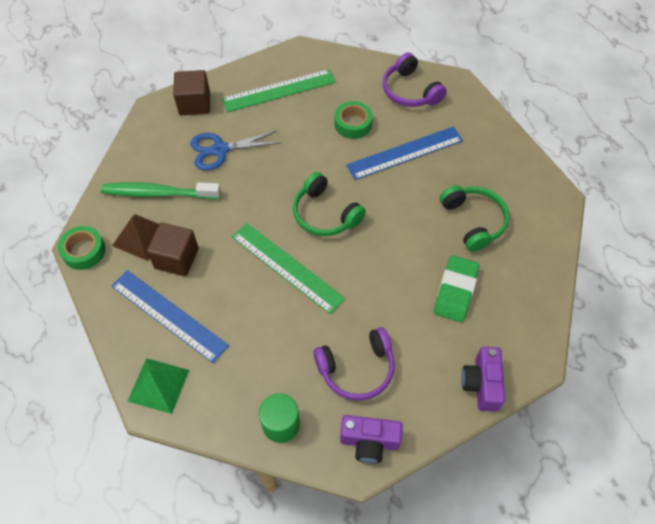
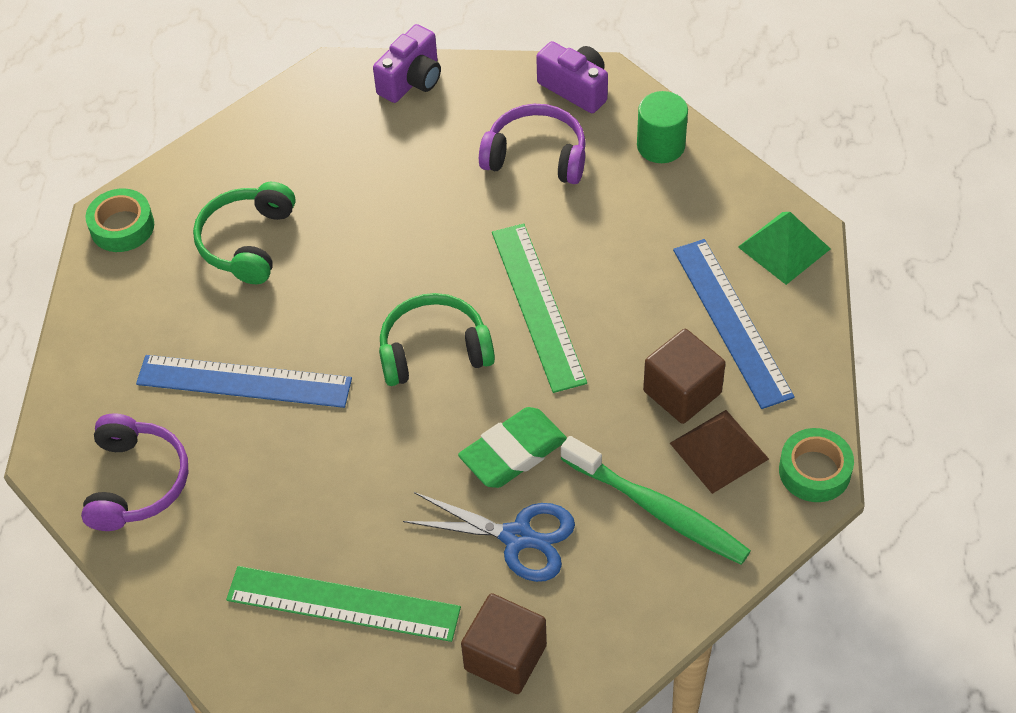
camera: 145 degrees left, 5 degrees down
(325, 214) = (434, 350): green headphones -> green headphones turned 90 degrees counterclockwise
(353, 124) = (276, 471): green tape -> green tape (122, 227)
(455, 291) = (351, 177): green eraser -> green eraser (513, 452)

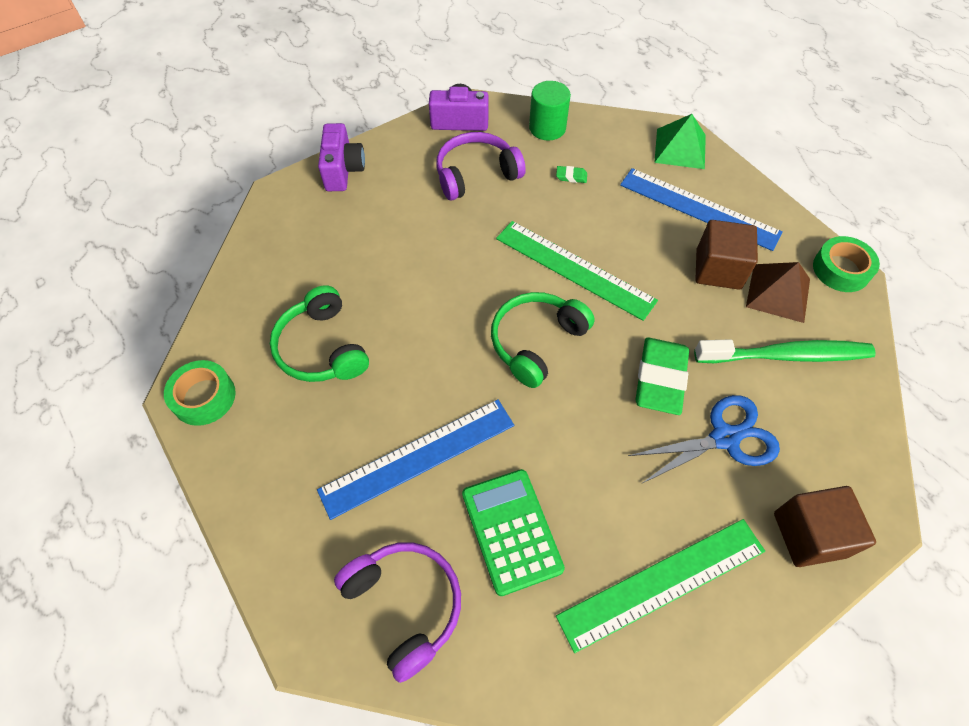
camera: 40 degrees left, 5 degrees up
(263, 485) = (511, 531): none -> green calculator
(631, 212) = (571, 176): none -> green eraser

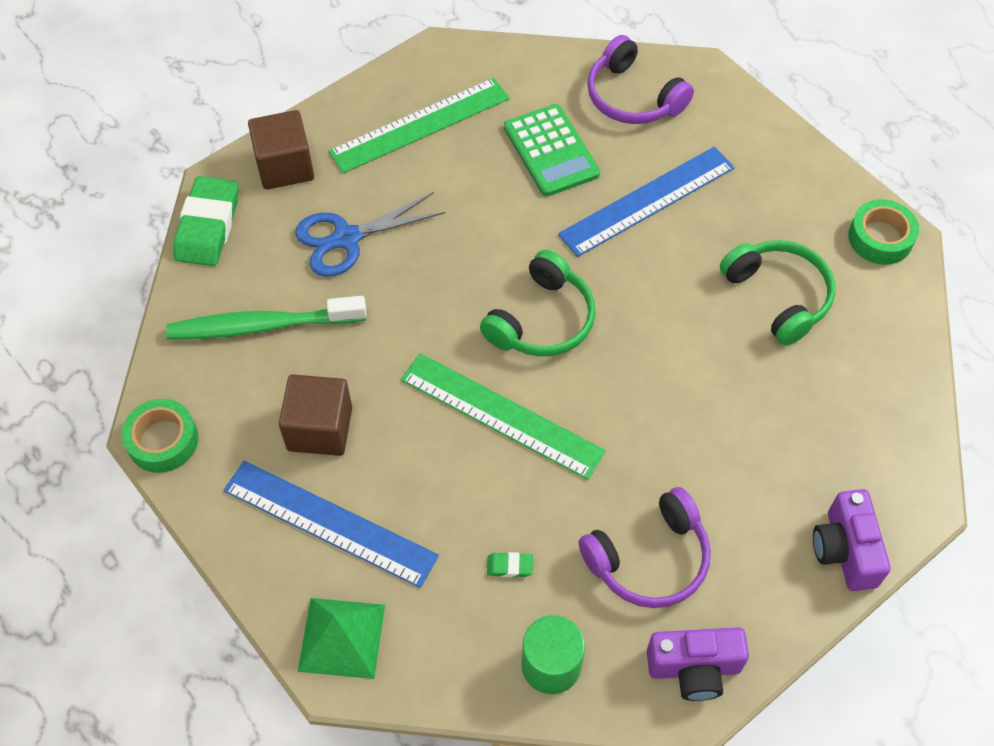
camera: 175 degrees right, 0 degrees up
(660, 379) = (406, 290): green eraser -> green eraser (208, 226)
(778, 292) = (251, 402): brown pyramid -> none

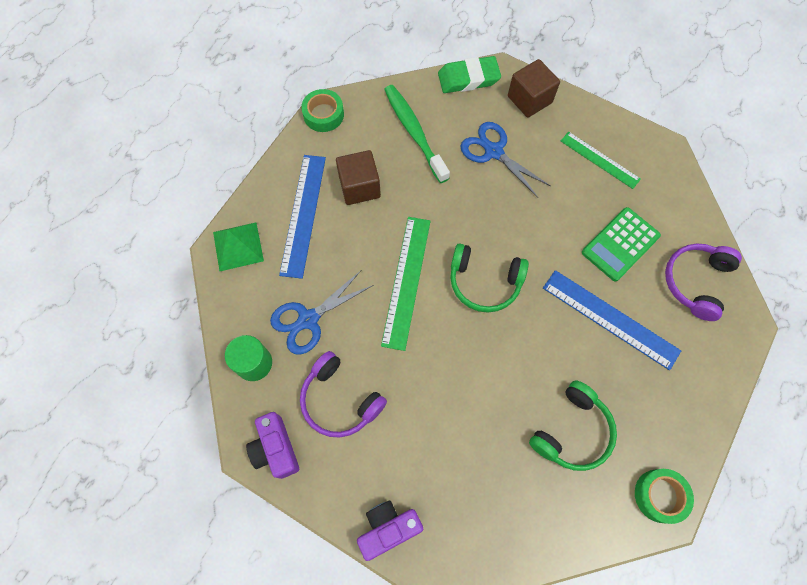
camera: 70 degrees right, 10 degrees up
(420, 125) = (599, 160): green ruler -> green ruler, size x0.66
(509, 566) = (308, 319): green eraser -> blue scissors

